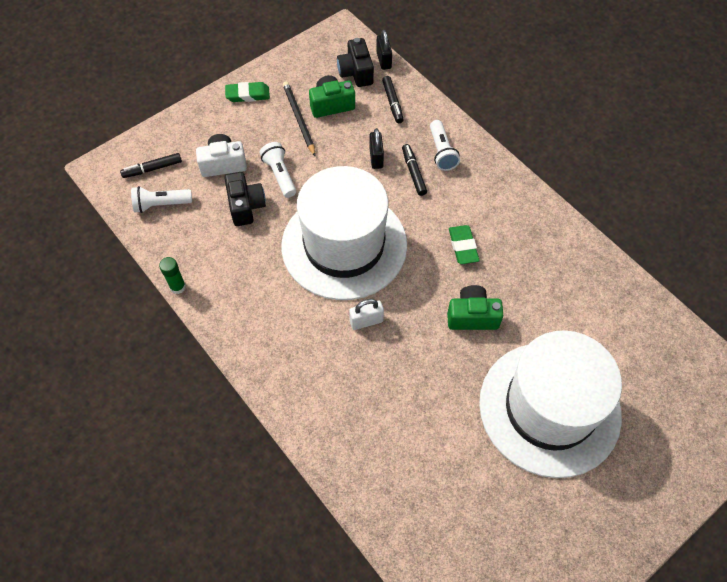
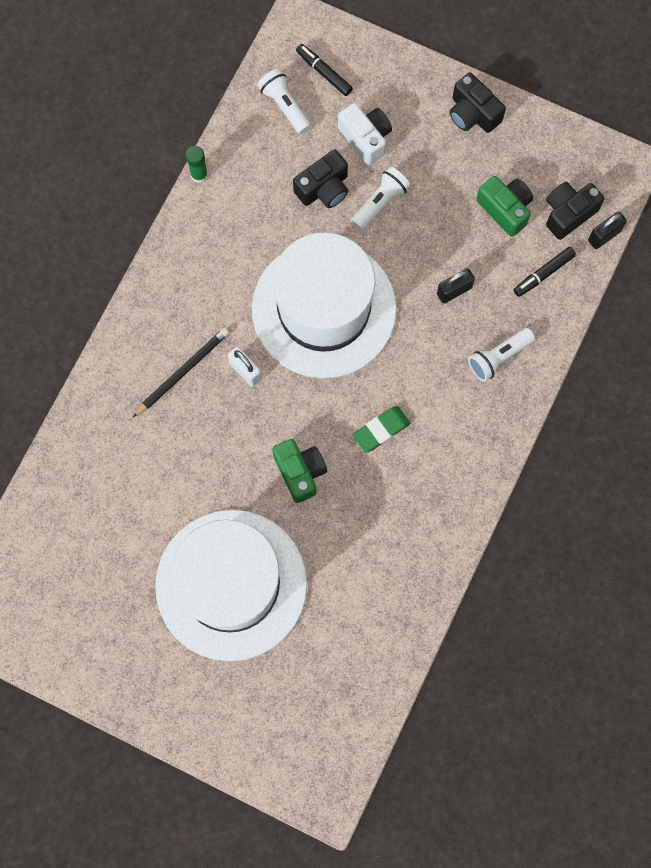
camera: 65 degrees right, 15 degrees up
(248, 94) = (473, 113): green eraser -> black camera
(299, 119) = (466, 184): black pencil -> black pencil (182, 372)
(413, 172) = (454, 339): black marker -> none

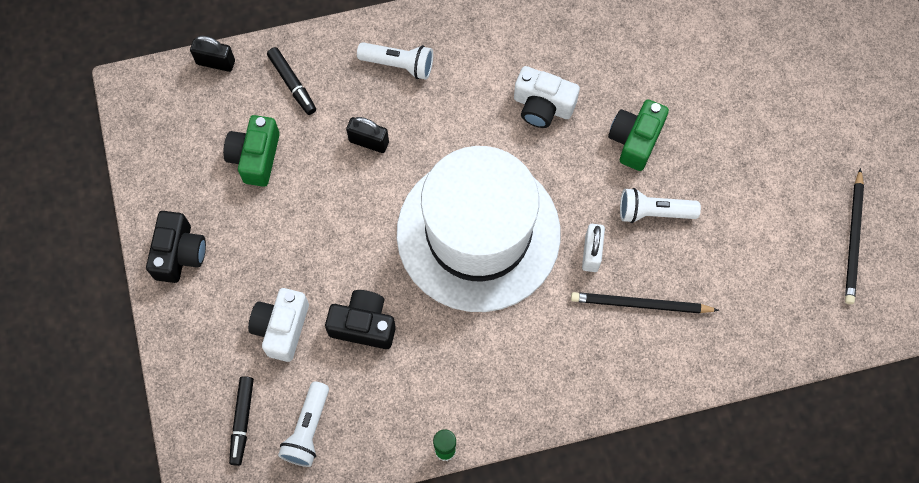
camera: 130 degrees left, 5 degrees down
(98, 557) = (853, 239): none -> black pencil
(231, 584) = (772, 119): white hat -> none
(380, 202) = (336, 265): white flashlight -> white flashlight (654, 212)
(381, 430) = (542, 106): green eraser -> white camera
(543, 274) = (292, 84): black marker -> black marker turned 45 degrees clockwise
(568, 213) = (217, 104): black camera -> none

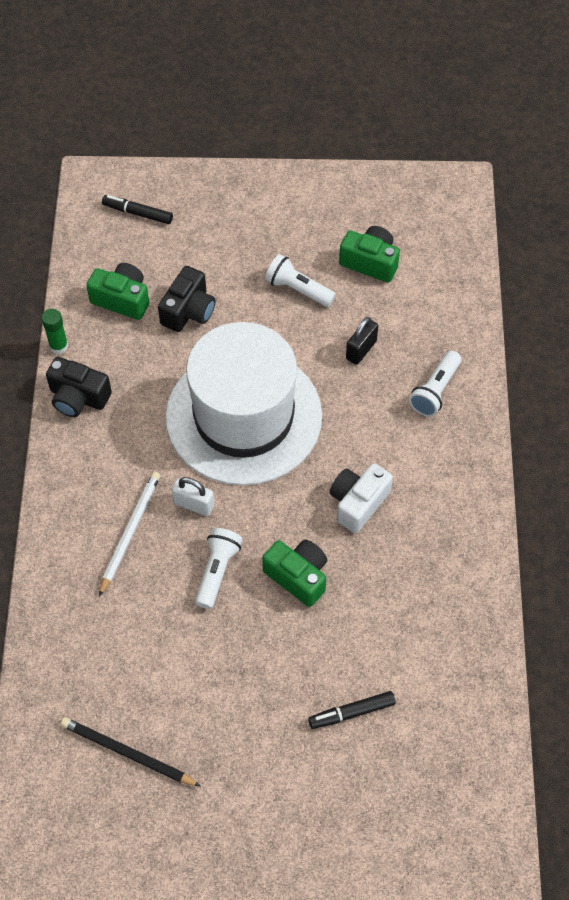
camera: 105 degrees right, 10 degrees down
(179, 253) = (296, 195): black camera -> black camera (78, 397)
(215, 62) = (473, 249): black padlock -> none
(281, 328) = (206, 253): white camera -> none
(292, 84) = (436, 302): black marker -> black marker (351, 712)
(308, 429) = (114, 255): white flashlight -> white flashlight (298, 289)
(366, 401) = (122, 299): none -> green camera
(640, 304) = (130, 532): black pencil -> white pencil

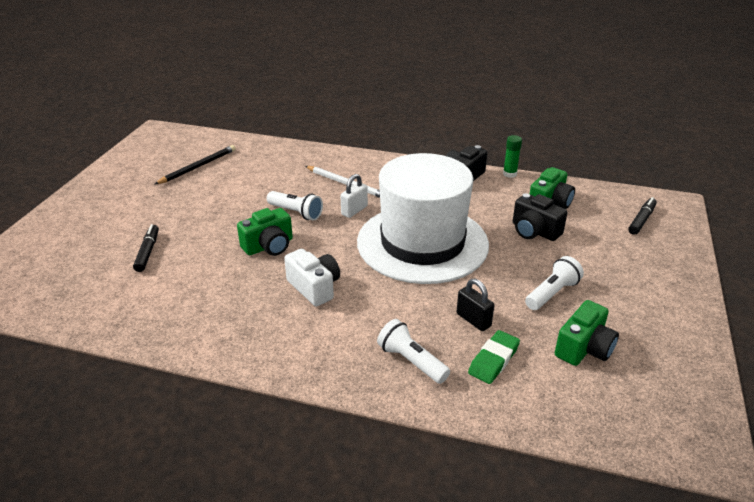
camera: 105 degrees right, 25 degrees down
(410, 328) = (493, 360): none -> green eraser

